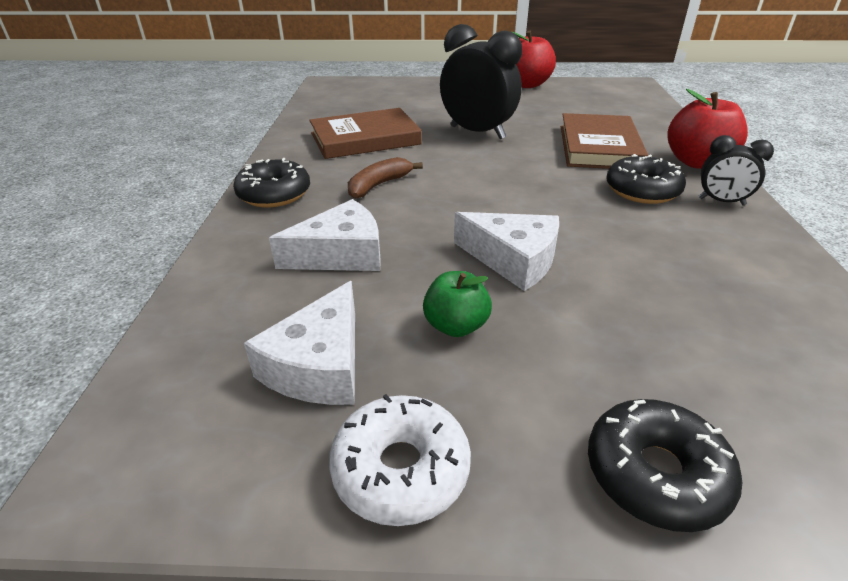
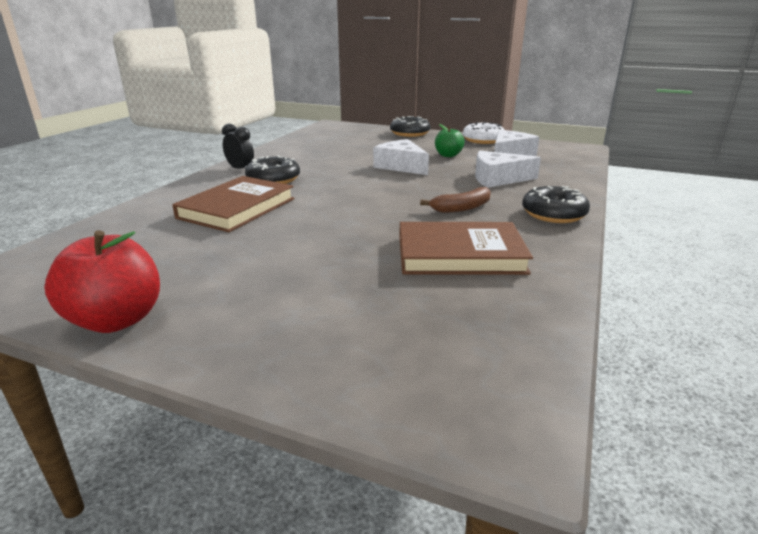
camera: 160 degrees left, 10 degrees down
(477, 132) = (325, 241): black clock -> none
(697, 162) = (193, 187): red apple -> none

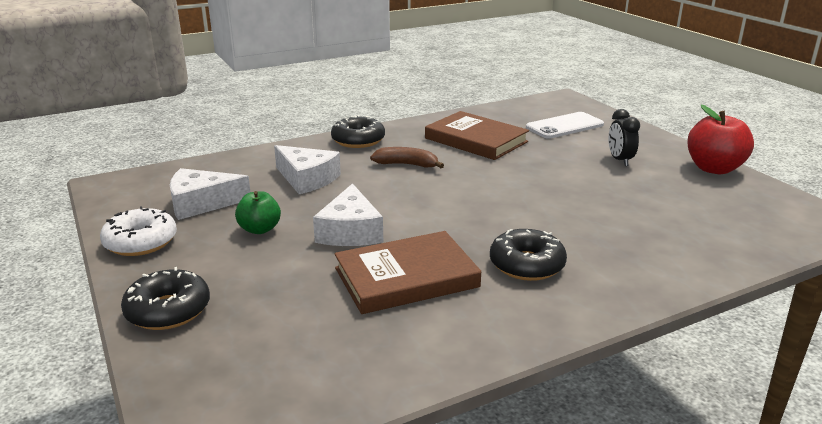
camera: 140 degrees left, 0 degrees up
(237, 208) = (600, 231): brown book -> brown book (406, 277)
(240, 169) = (553, 308): black clock -> black clock (620, 160)
(395, 328) = (564, 126): none -> white phone

